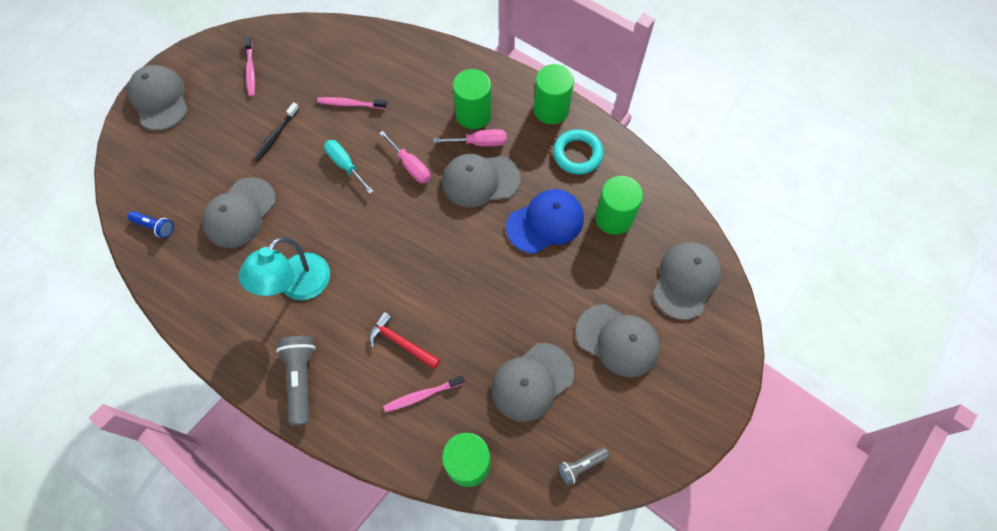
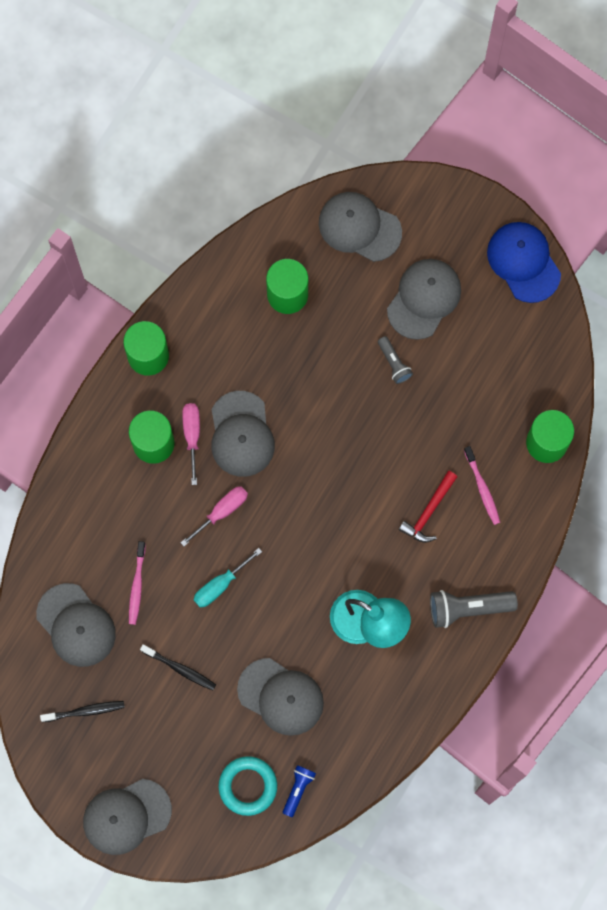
camera: 90 degrees left, 10 degrees up
(251, 70) = (85, 711): pink toothbrush -> black toothbrush
(532, 382) = (467, 383): grey cap -> grey cap (76, 625)
(545, 222) = (293, 365): blue cap -> blue cap (523, 262)
(577, 154) = (208, 328): turquoise ring -> turquoise ring (248, 786)
(581, 466) = (546, 340): grey flashlight -> grey flashlight (394, 363)

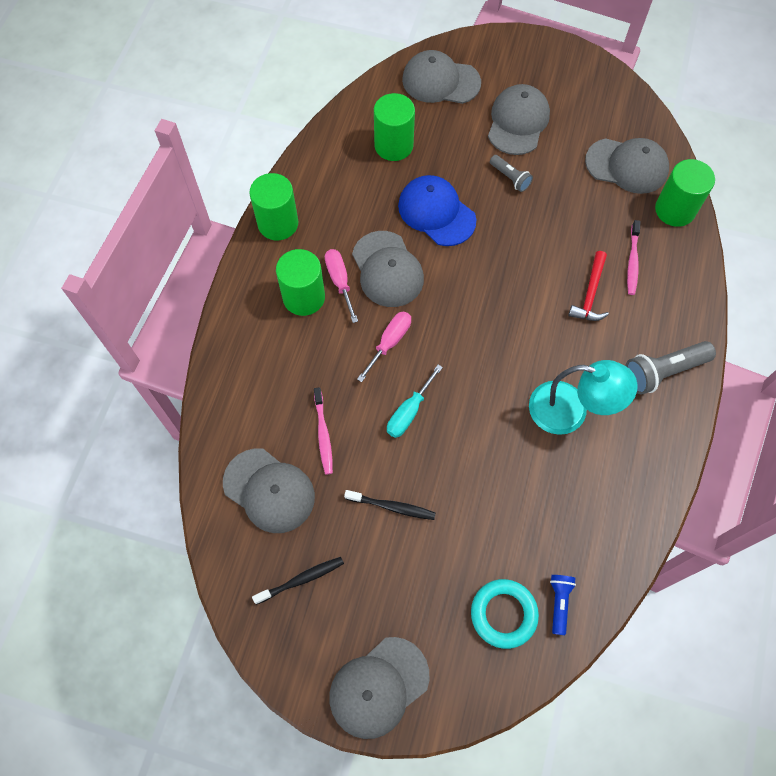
camera: 15 degrees left, 10 degrees down
(281, 697) = (507, 507): grey cap -> grey cap (627, 166)
(482, 488) = (632, 262): pink toothbrush -> pink toothbrush turned 45 degrees clockwise
(523, 262) = (593, 76): blue cap -> blue cap (436, 212)

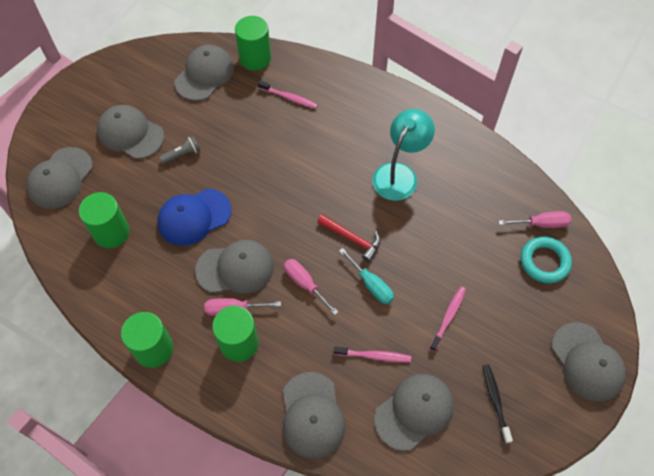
camera: 75 degrees left, 5 degrees down
(242, 387) = (312, 415): none -> grey cap
(392, 507) = (448, 317): black toothbrush -> pink toothbrush
(559, 602) = (541, 224): blue flashlight -> pink screwdriver
(590, 294) = (307, 132): red hammer -> red hammer (352, 239)
(663, 371) = (384, 108): grey flashlight -> none

